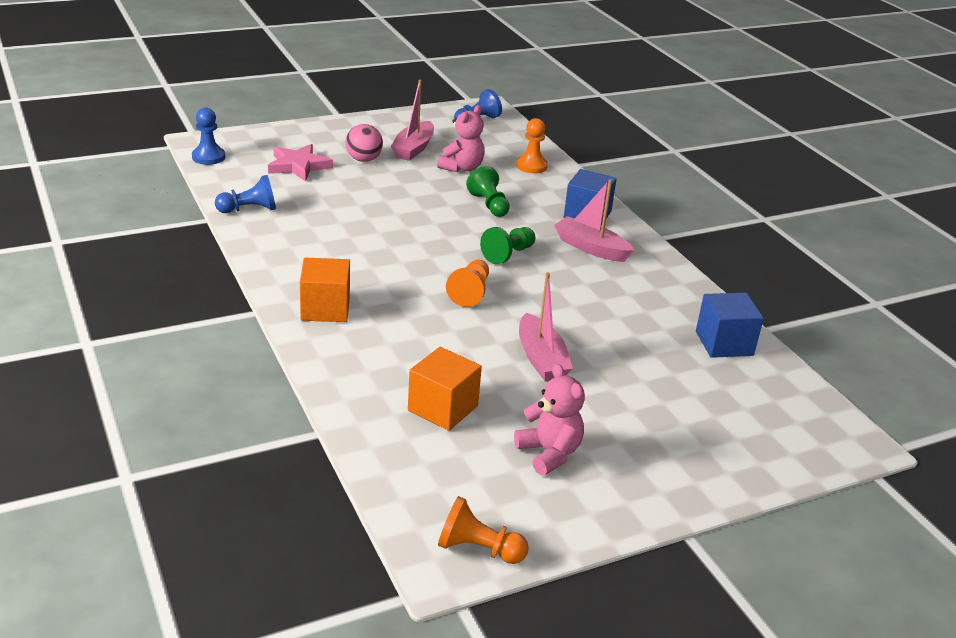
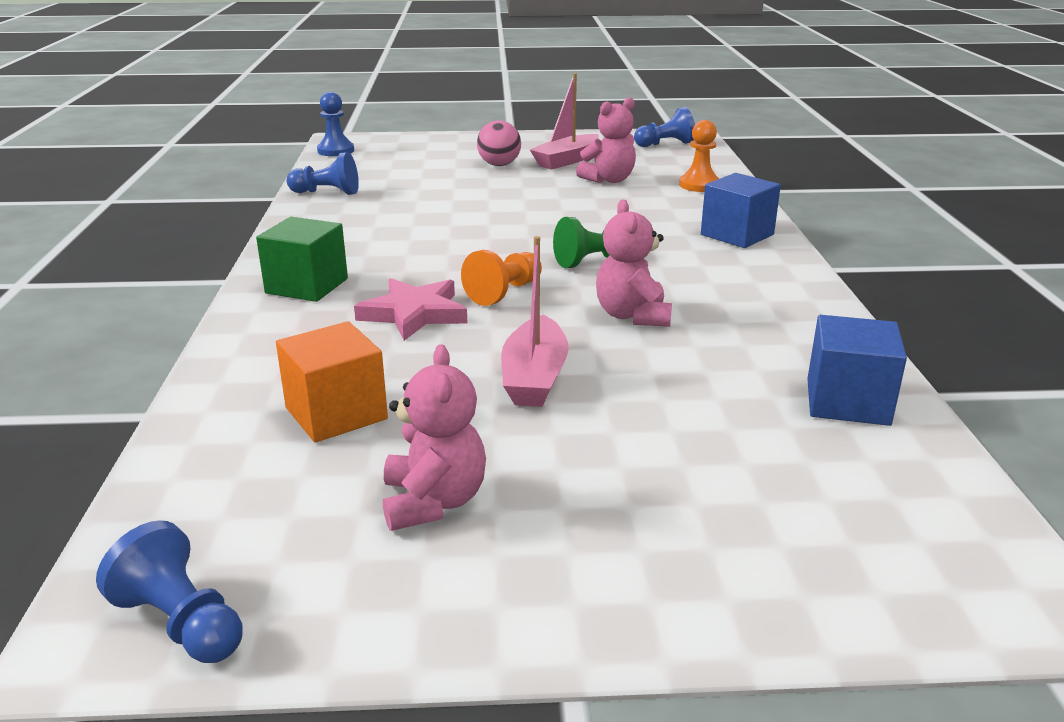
camera: 25 degrees right, 5 degrees down
(298, 166) = (421, 164): pink star -> pink star (414, 313)
(325, 309) = (307, 286): orange cube -> green cube
(478, 549) = (182, 623): orange pawn -> blue pawn
(489, 205) = (612, 214): green pawn -> none
(566, 299) = (632, 316): none -> pink teddy bear
(591, 248) = (715, 267): pink boat -> none

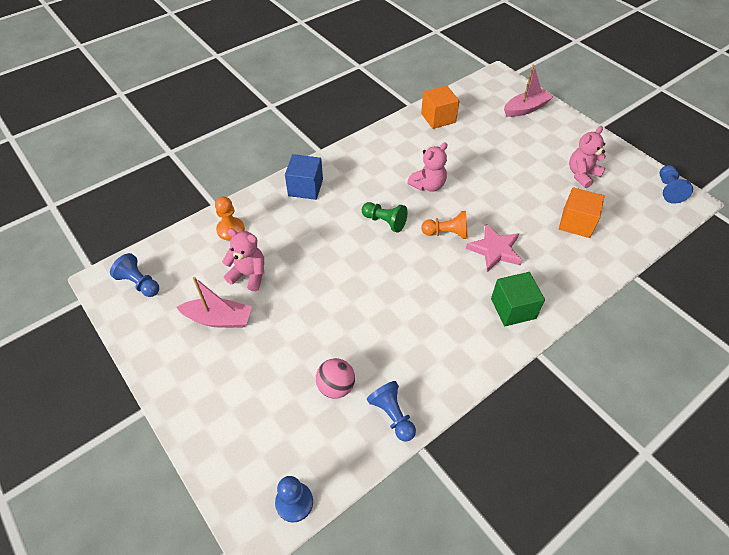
camera: 125 degrees left, 25 degrees up
(499, 165) = (255, 353): pink ball -> pink ball (336, 386)
(534, 377) = (500, 188): pink boat -> pink boat (526, 109)
(847, 402) = (438, 118): blue cube -> orange cube

